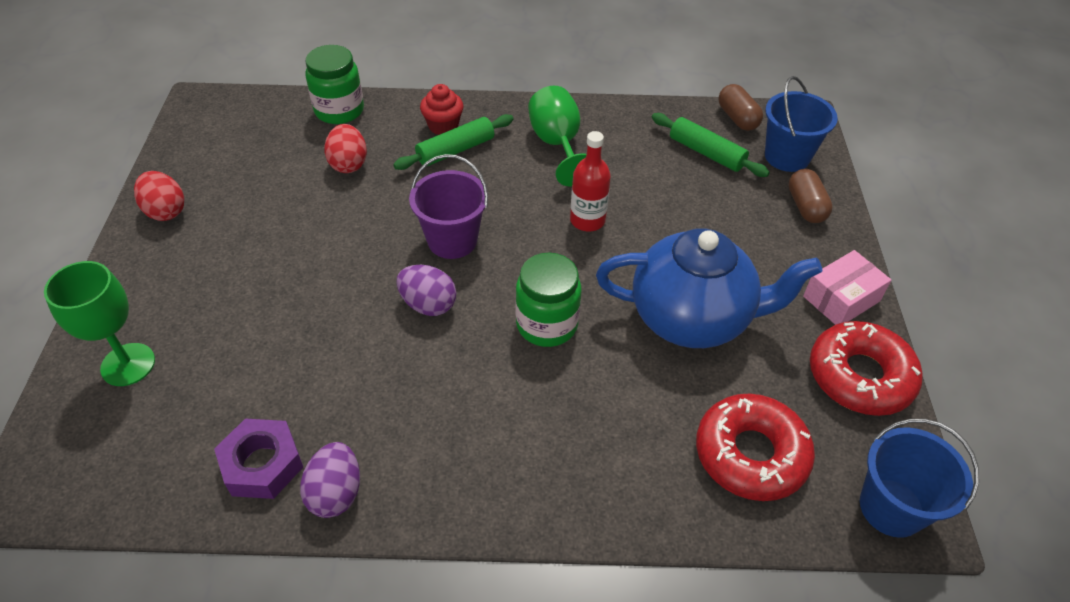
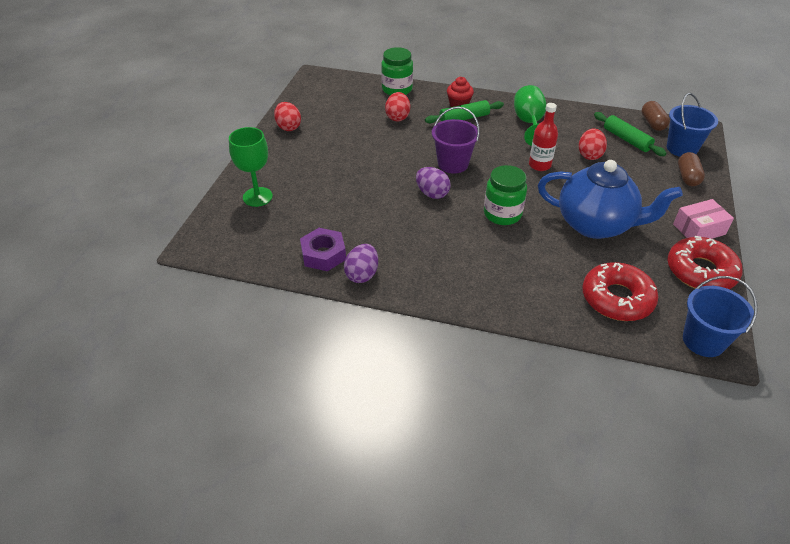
camera: 15 degrees right, 5 degrees down
(658, 189) = (589, 155): none -> red egg

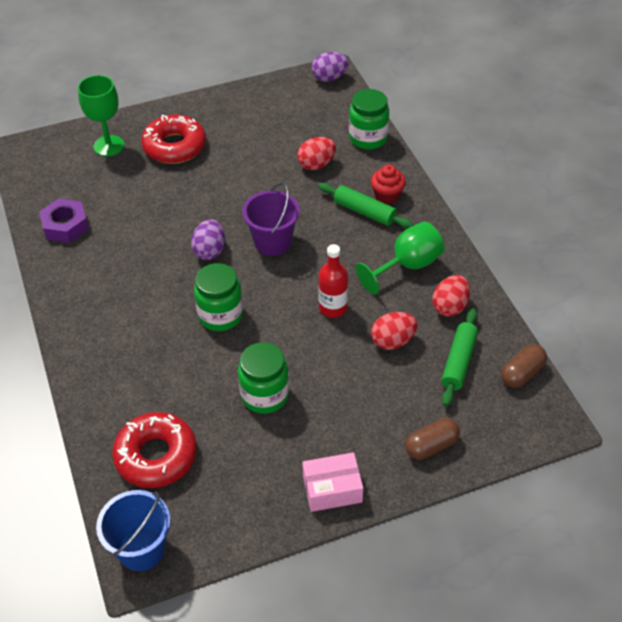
camera: 55 degrees right, 5 degrees up
(288, 127) = (227, 105): red egg -> red egg (450, 306)
(362, 274) = (58, 262): purple egg -> purple egg (329, 78)
(596, 224) = (265, 395): blue teapot -> green jar
(681, 148) = (491, 420): blue bucket -> none
(699, 229) = (332, 489): pink box -> pink box turned 45 degrees counterclockwise
(700, 271) = (254, 513): red donut -> red donut (175, 146)

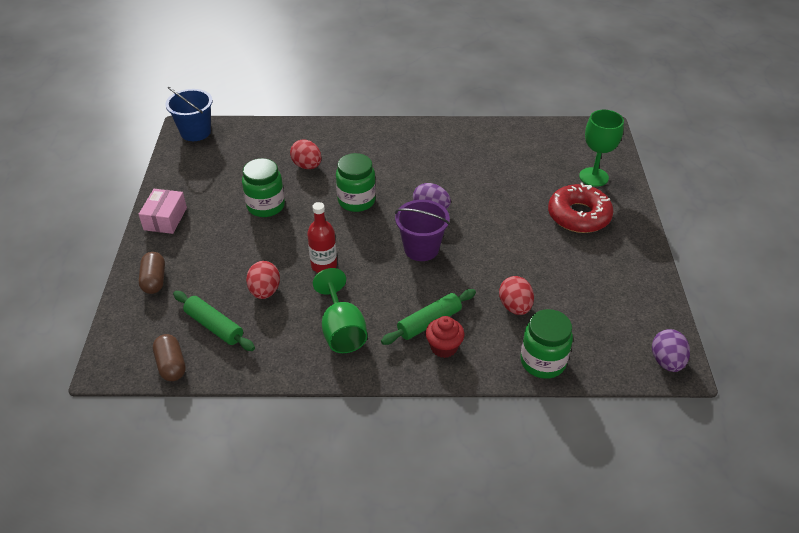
camera: 110 degrees right, 5 degrees down
(65, 226) = (499, 140): purple nut -> none
(156, 456) = (255, 148): red donut -> none
(450, 306) = (275, 343): red egg -> red egg (307, 166)

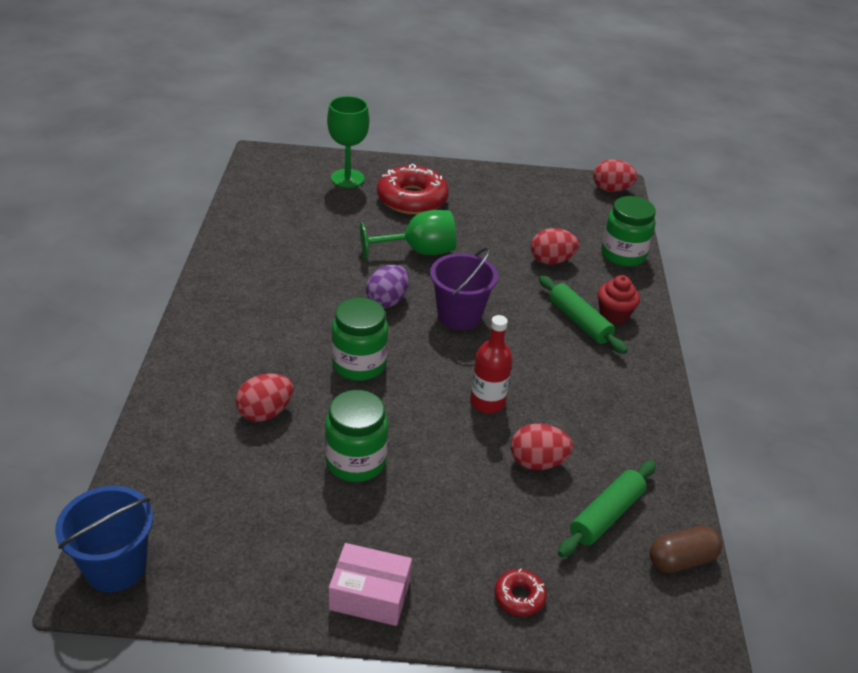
camera: 90 degrees left, 5 degrees down
(154, 280) = (519, 597): brown capsule -> red donut
(342, 330) = (599, 391): green goblet -> green goblet (419, 252)
(666, 361) = (611, 189): purple egg -> red egg

